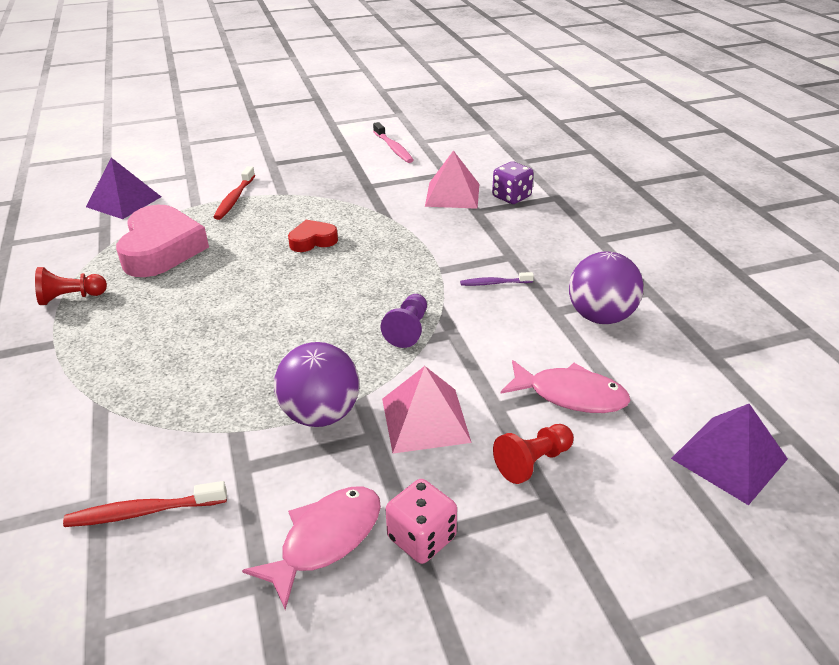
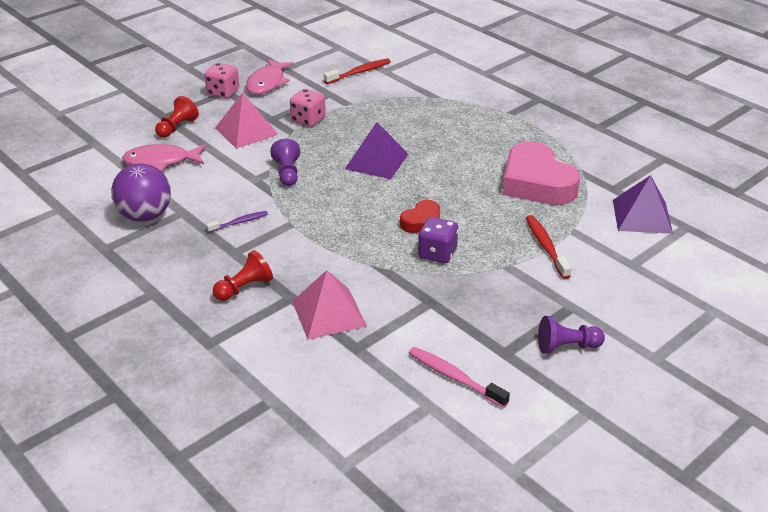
camera: 155 degrees right, 0 degrees up
(71, 298) = (544, 137): red pawn -> red pawn (244, 288)
(305, 147) = (566, 347): none -> purple pawn
(321, 414) = (308, 120): purple ball -> pink dice
(511, 197) = (261, 328): purple dice -> purple dice (437, 253)
(729, 458) = (64, 153): purple pyramid -> purple pyramid (377, 161)

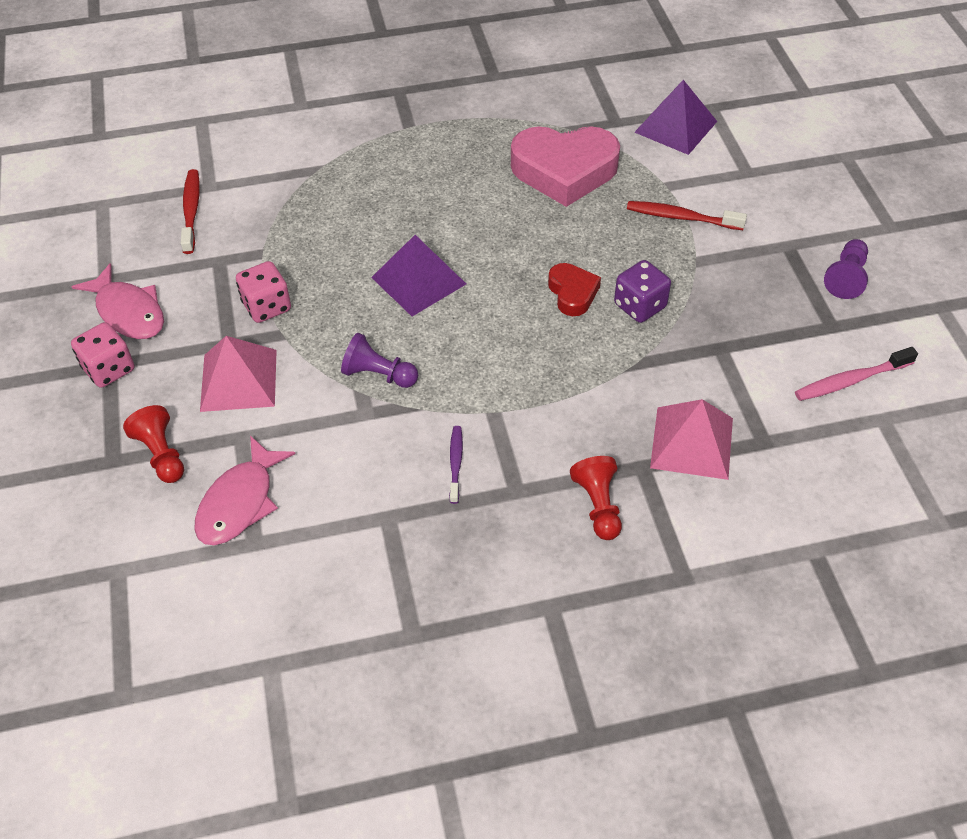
camera: 60 degrees left, 15 degrees up
(145, 216) = (367, 562): purple ball -> none

